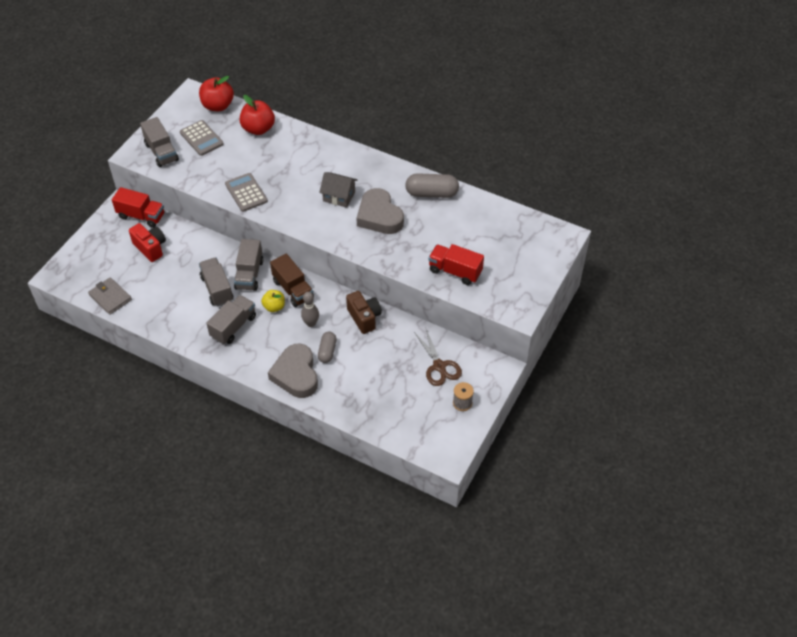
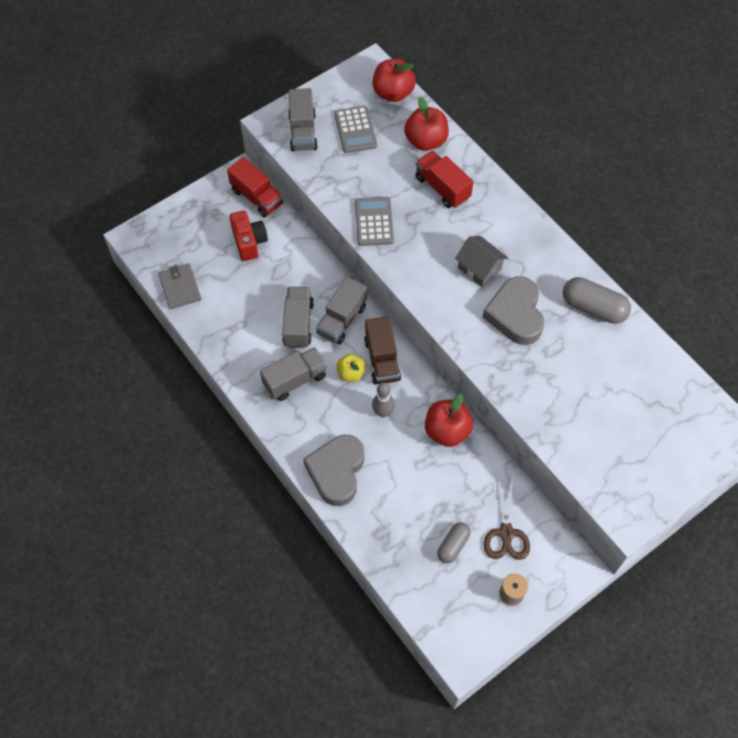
camera: 25 degrees right, 10 degrees up
(327, 351) = (385, 457): grey capsule -> grey capsule (453, 545)
(364, 318) = (447, 431): brown camera -> red apple
(455, 271) = (573, 427): red truck -> red truck (442, 188)

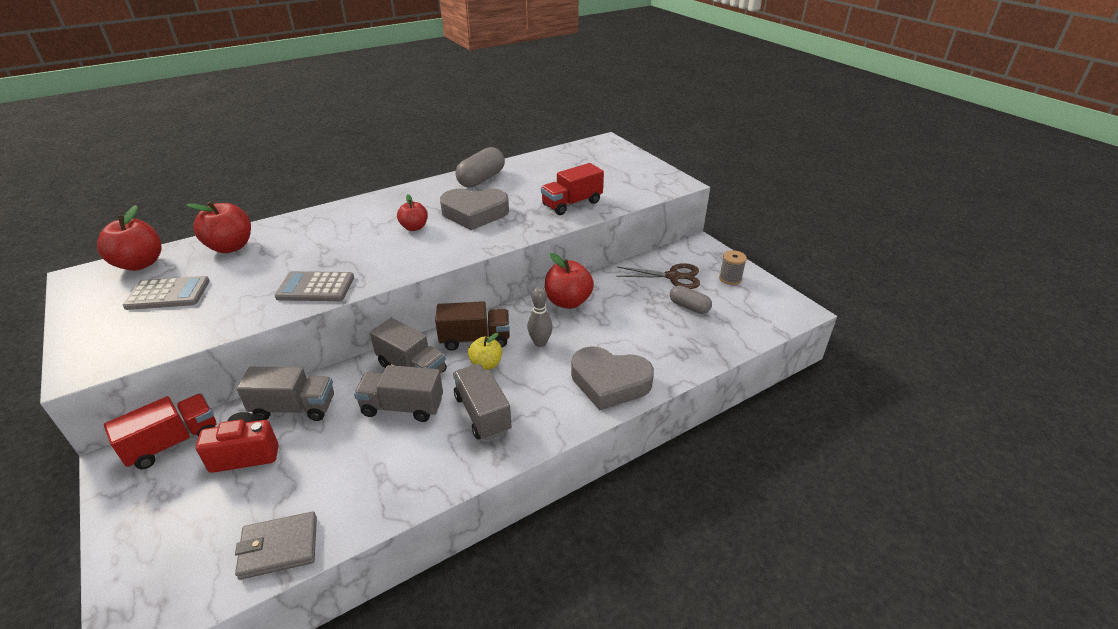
camera: 85 degrees left, 25 degrees down
(303, 132) = (128, 338): grey truck -> grey truck (294, 408)
(442, 188) = (302, 241): red truck -> red truck (572, 204)
(479, 268) = (414, 227): grey house -> red apple

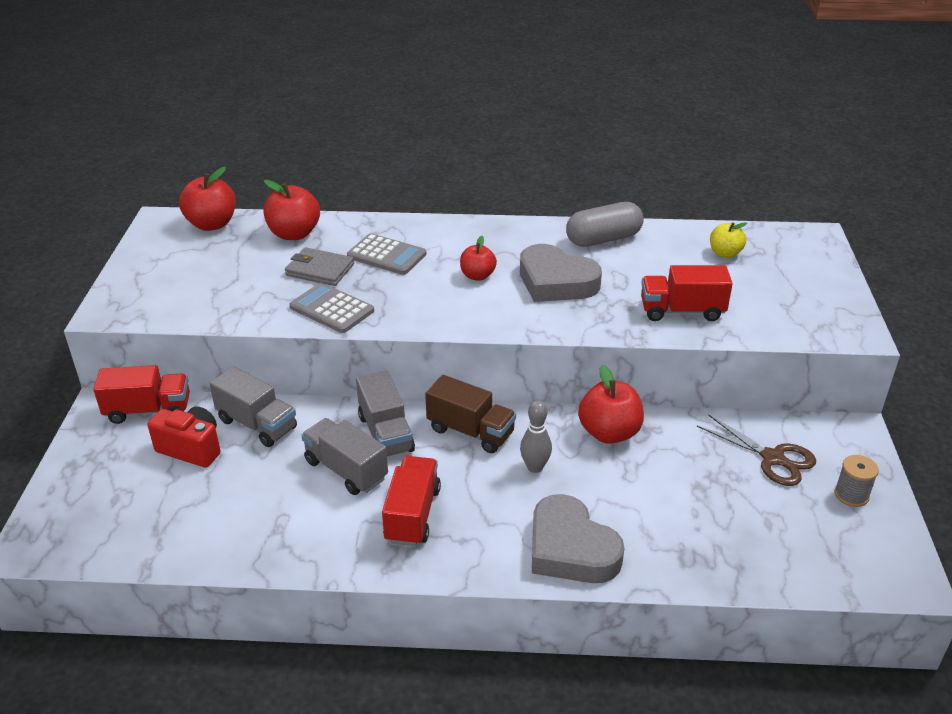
camera: 35 degrees right, 0 degrees up
(168, 294) = (211, 265): grey calculator -> grey calculator (386, 255)
(279, 547) = (159, 545): grey wallet -> grey wallet (320, 270)
(482, 413) = (412, 515): grey truck -> red truck
(486, 364) = (459, 464): yellow apple -> yellow apple (725, 253)
(689, 307) = (755, 506): grey capsule -> none

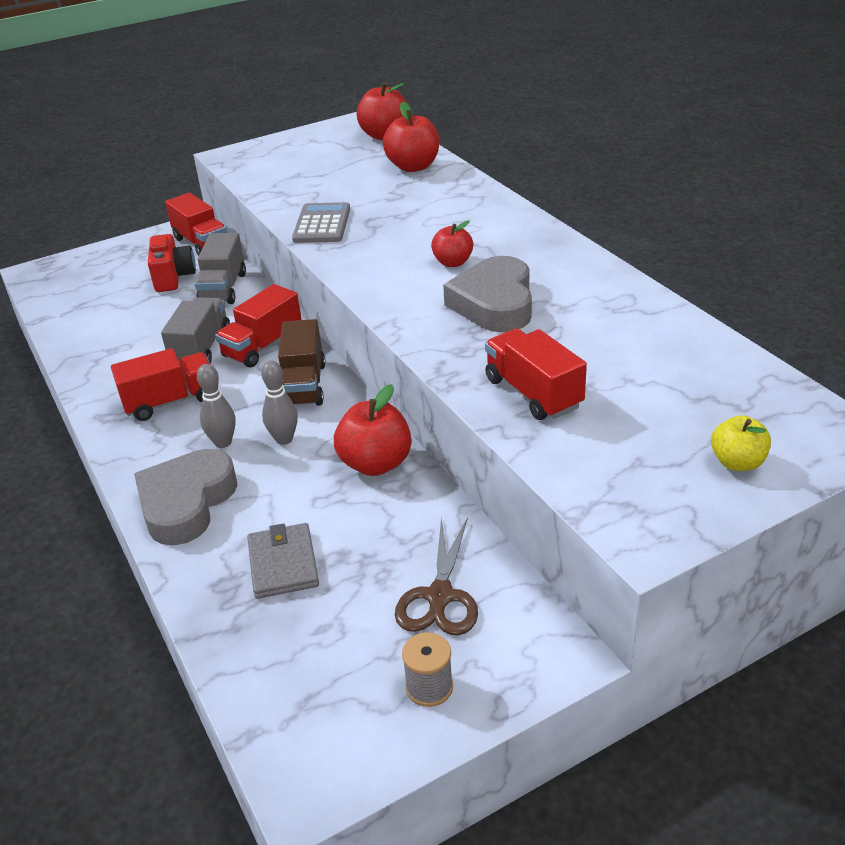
camera: 60 degrees right, 0 degrees up
(320, 270) = (373, 197): grey wallet -> grey wallet (283, 564)
(385, 433) = (263, 346): grey truck -> red truck
(386, 255) = (431, 212): grey calculator -> none
(506, 502) = (223, 442): none -> grey bowling pin
(603, 239) = (614, 299): grey capsule -> none
(725, 253) = (698, 382): yellow apple -> yellow apple (737, 462)

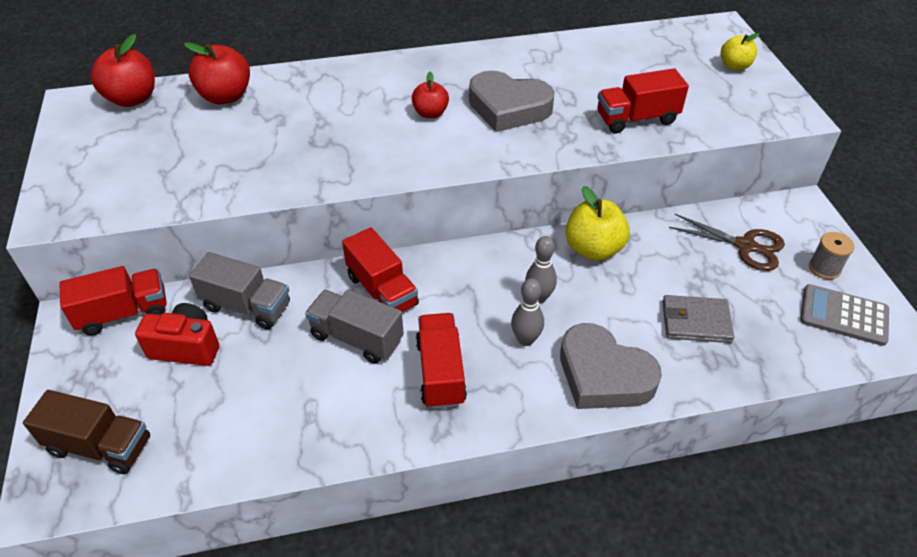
camera: 75 degrees left, 10 degrees up
(304, 385) = (464, 272): brown truck -> brown truck (100, 446)
(322, 224) = (297, 173): grey calculator -> grey calculator (843, 315)
(375, 463) = (593, 249): red apple -> yellow apple

